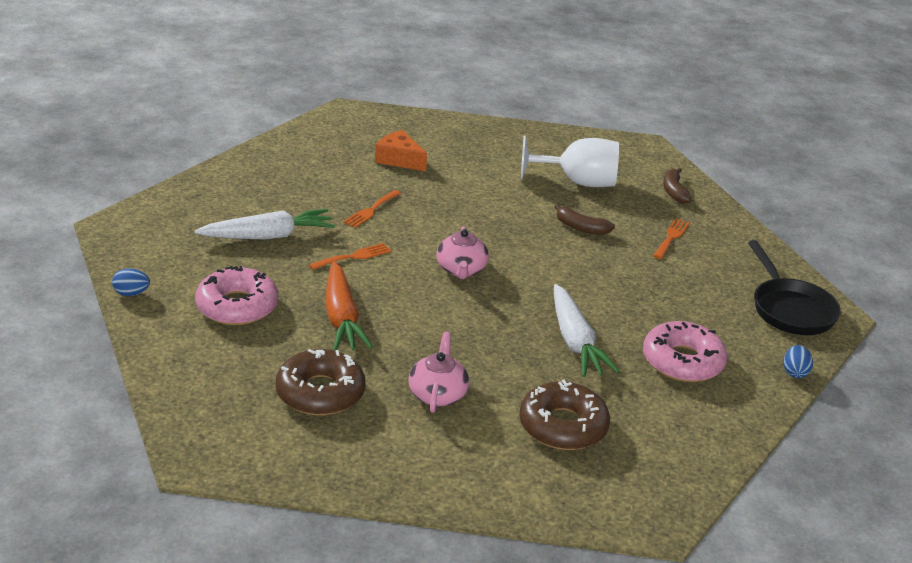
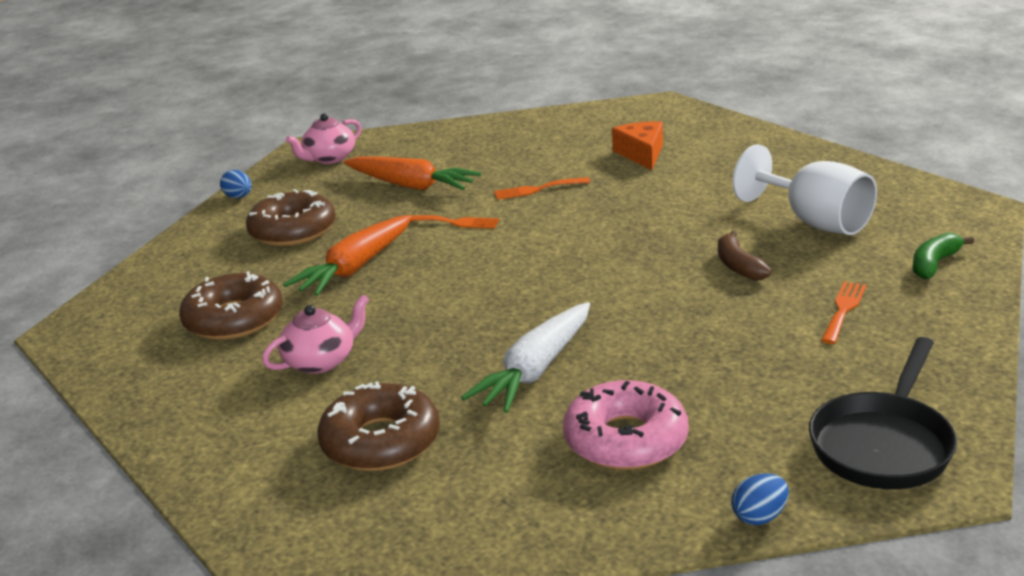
camera: 50 degrees right, 5 degrees down
(237, 306) = (293, 231): pink donut -> brown donut
(268, 236) = (411, 185): white carrot -> orange carrot
(461, 270) = (534, 264): pink teapot -> pink teapot (329, 158)
(671, 237) = (843, 309): orange fork -> orange fork turned 45 degrees counterclockwise
(674, 191) = (934, 264): brown banana -> green banana

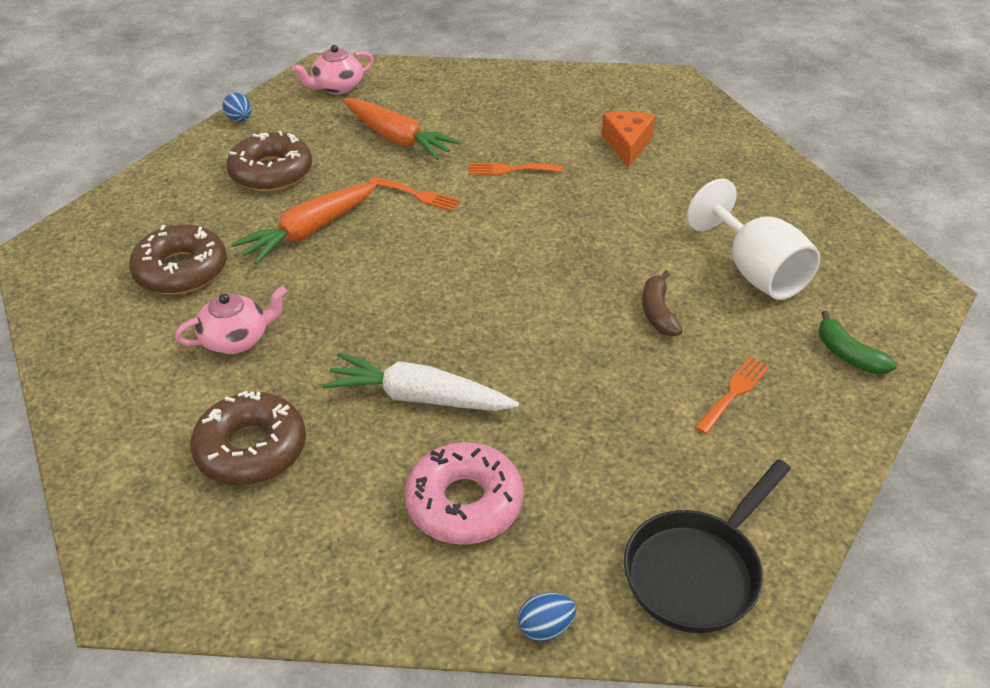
camera: 10 degrees right, 15 degrees up
(536, 370) = (419, 397): white carrot -> white carrot turned 60 degrees clockwise
(934, 264) = (848, 355): green banana -> green banana turned 90 degrees counterclockwise

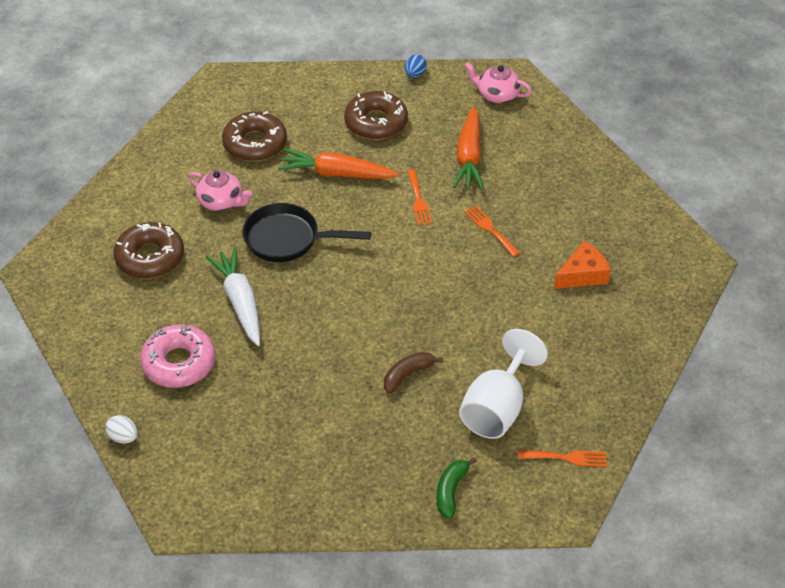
camera: 55 degrees right, 5 degrees up
(545, 627) = (123, 437): blue egg -> white egg
(697, 571) = (206, 485): black pan -> black pan (287, 239)
(734, 392) = (363, 444): orange fork -> orange fork (567, 458)

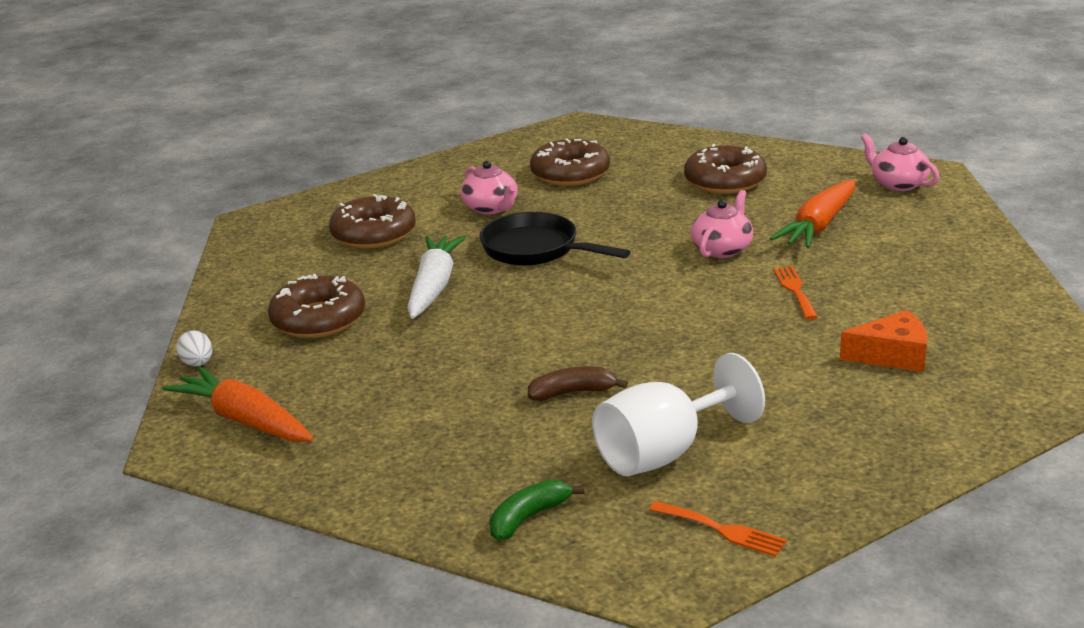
camera: 30 degrees right, 20 degrees down
(179, 363) = (318, 319): pink donut -> brown donut
(336, 174) = (641, 211): orange carrot -> orange carrot (244, 420)
(415, 74) = (806, 153): blue egg -> none
(418, 200) = (722, 249): orange fork -> pink teapot

